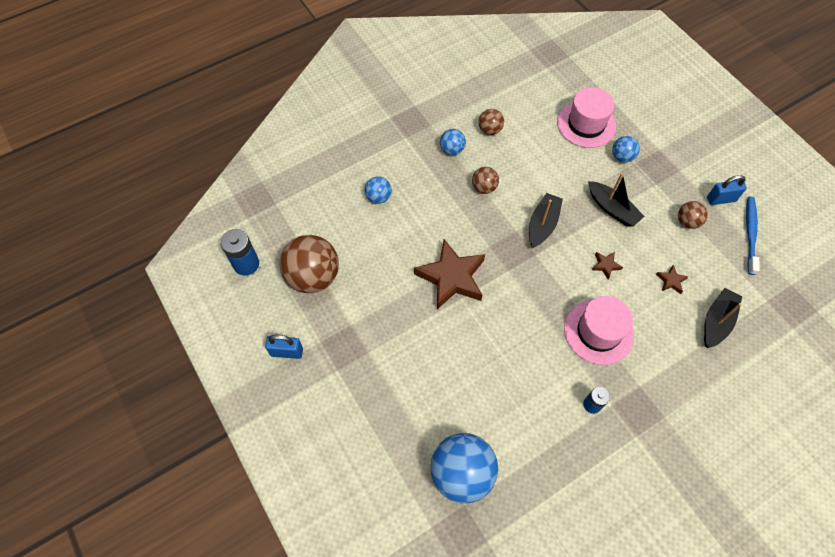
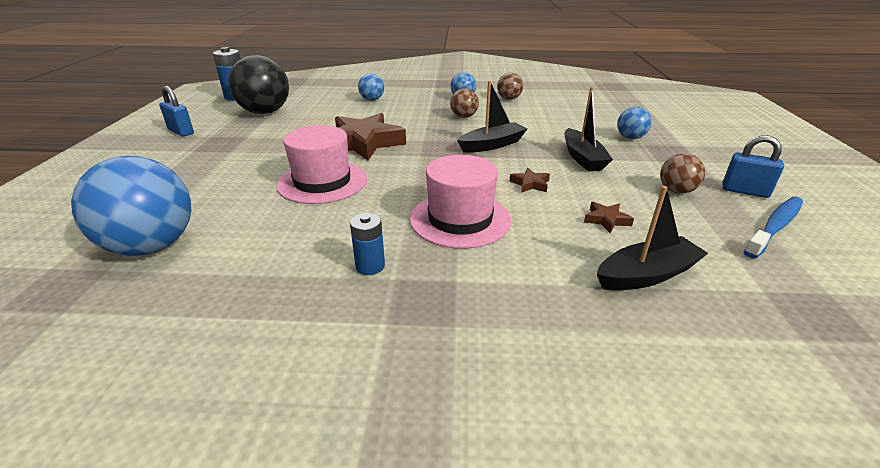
camera: 35 degrees right, 30 degrees down
(313, 277) = (265, 112): brown ball -> black ball
(586, 124) = (608, 116): pink hat -> pink hat (322, 182)

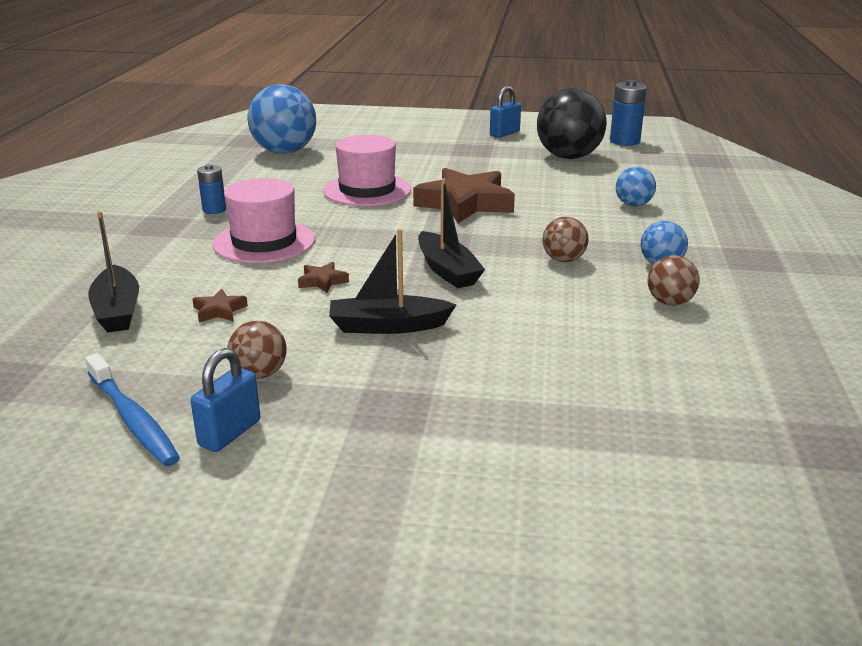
camera: 95 degrees right, 5 degrees down
(630, 138) = (463, 385): blue ball -> none

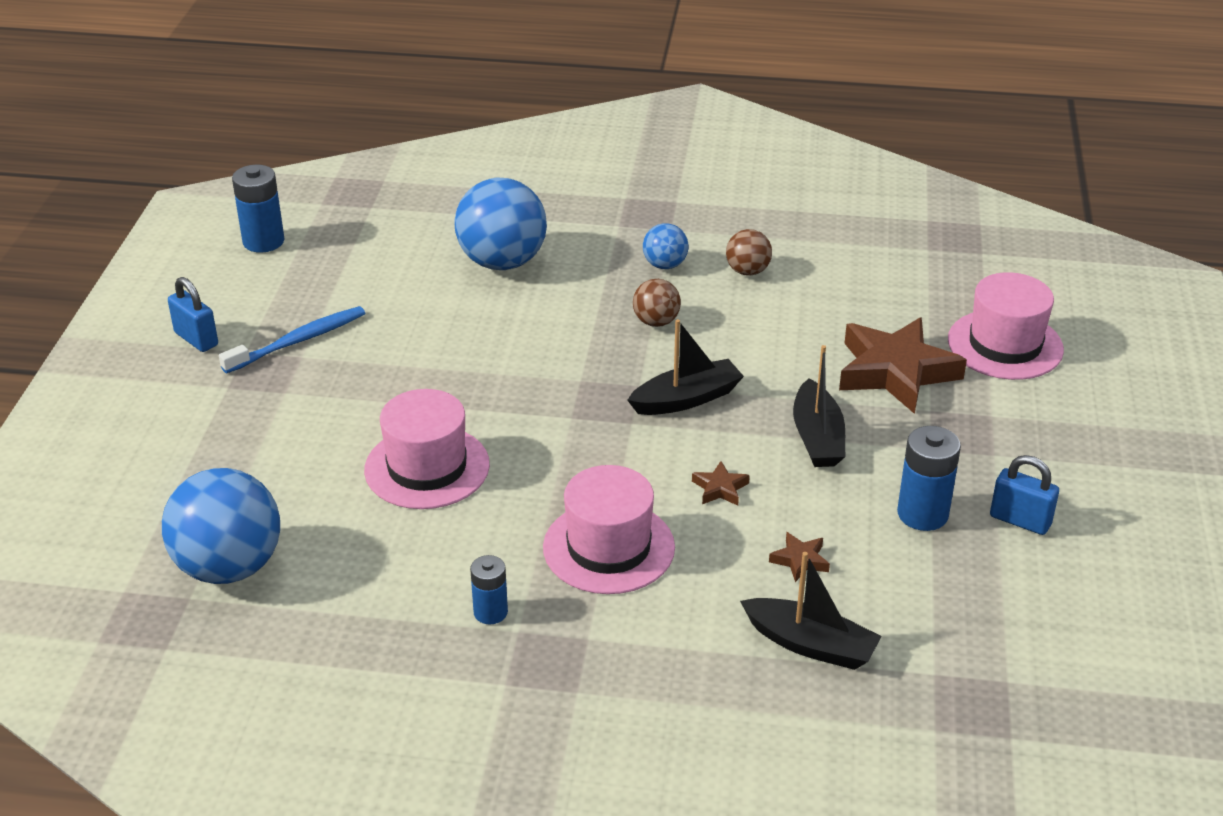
camera: 90 degrees left, 10 degrees up
(117, 311) = (810, 644): black boat -> black boat turned 45 degrees clockwise
(133, 419) = (1016, 585): blue toothbrush -> blue toothbrush (298, 341)
(260, 374) = (922, 514): brown ball -> blue battery
(465, 203) = (485, 383): brown star -> brown star (895, 372)
(568, 157) = (320, 291): black ball -> none
(573, 461) = (1005, 345): none -> pink hat
(633, 205) = (502, 262): blue ball -> blue ball, size x1.99

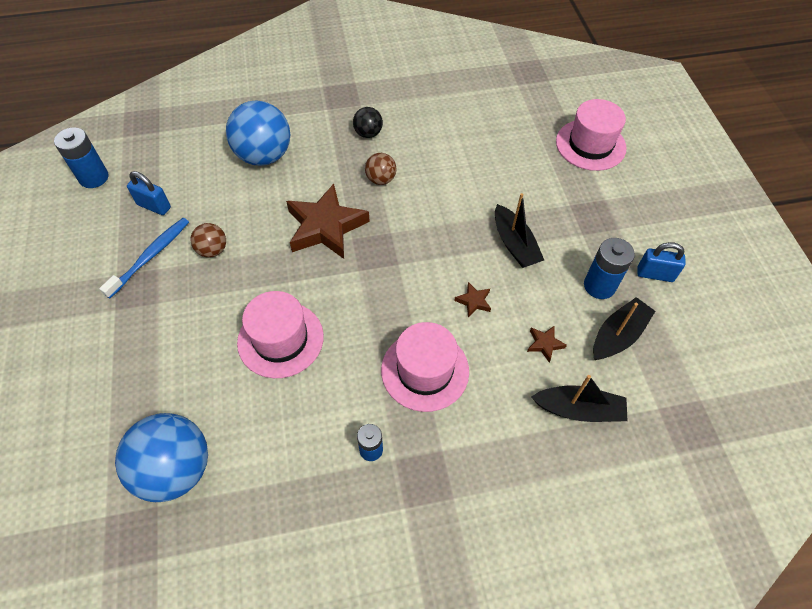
camera: 20 degrees left, 20 degrees up
(196, 339) = (76, 274): blue padlock -> blue padlock (154, 206)
(665, 265) = (368, 133): blue ball -> black ball
(686, 399) = (424, 236): black boat -> black boat (618, 335)
(747, 271) = (420, 126): brown ball -> brown ball (212, 250)
(895, 372) = (538, 181): brown star -> brown star (325, 227)

